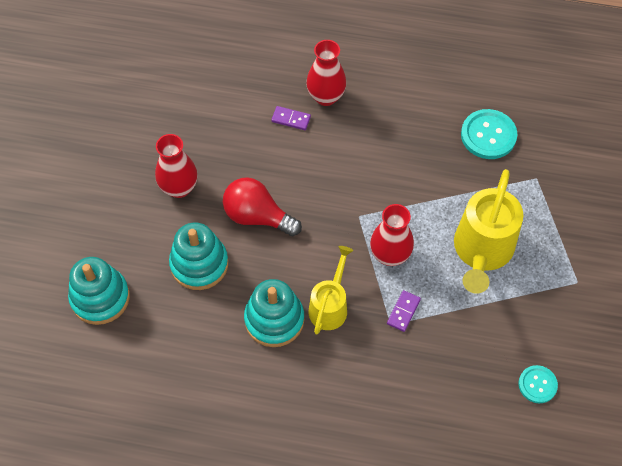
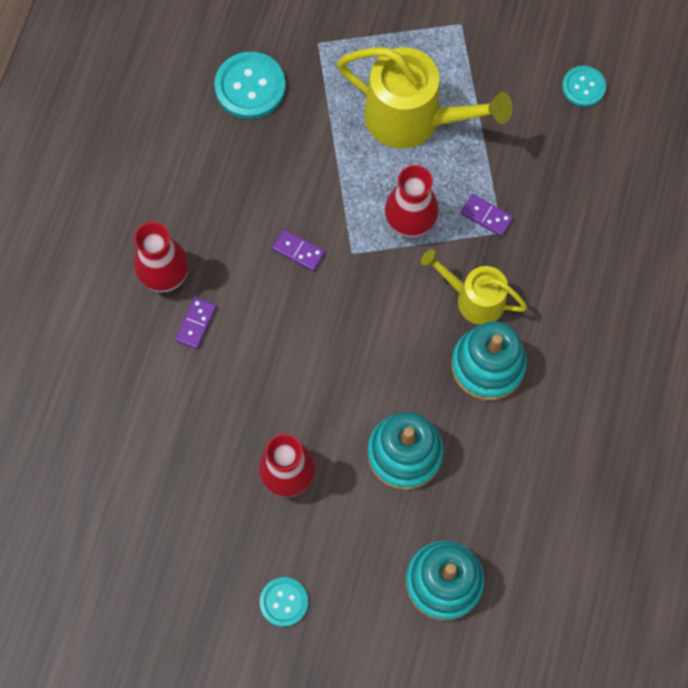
camera: 85 degrees left, 10 degrees up
(86, 193) = (284, 602): none -> turquoise button
(257, 216) = (341, 376): red light bulb -> none
(355, 179) = (298, 251): none -> purple domino

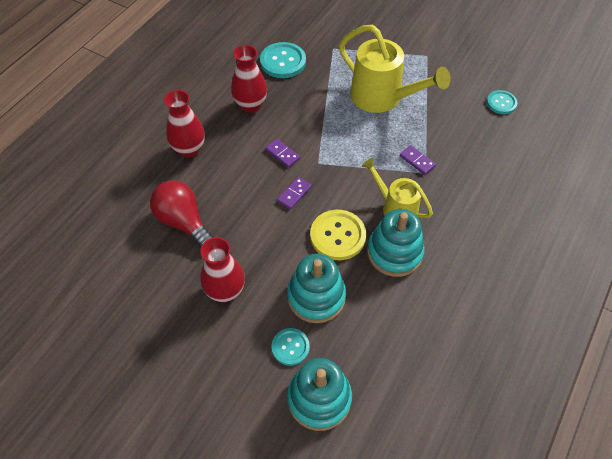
camera: 15 degrees right, 15 degrees down
(196, 324) = (198, 181): purple domino -> purple domino (294, 194)
(198, 391) = (183, 222): none -> red light bulb
(284, 602) = (189, 381): turquoise button -> turquoise button (290, 347)
(409, 360) = (337, 236): none -> yellow button
(410, 222) = (363, 154): red vase -> red vase (250, 105)

